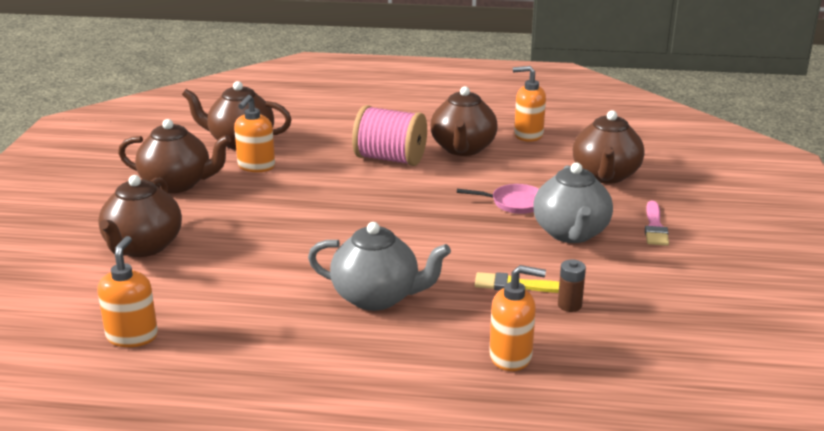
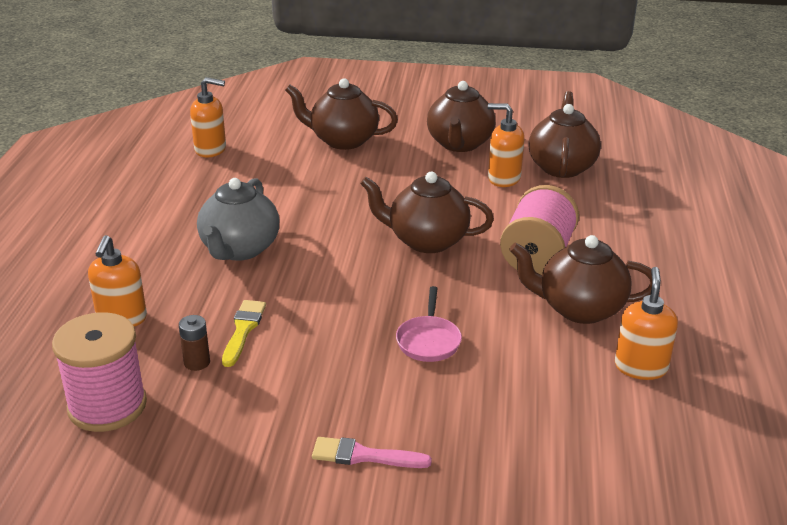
camera: 90 degrees right, 5 degrees up
(571, 233) = (351, 379): grey teapot -> none
(605, 175) = (517, 429): brown teapot -> brown teapot (426, 241)
(644, 346) = (107, 406): none -> pink spool

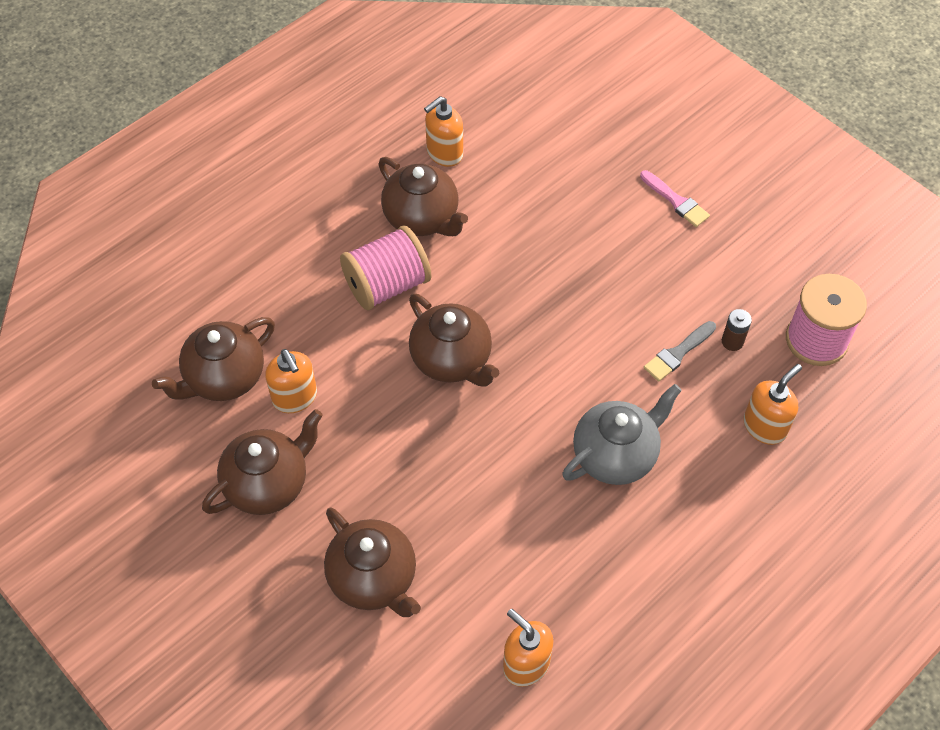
camera: 140 degrees left, 25 degrees up
(243, 330) = (678, 353): yellow brush -> grey brush
(428, 340) = (555, 258): pink pan -> none

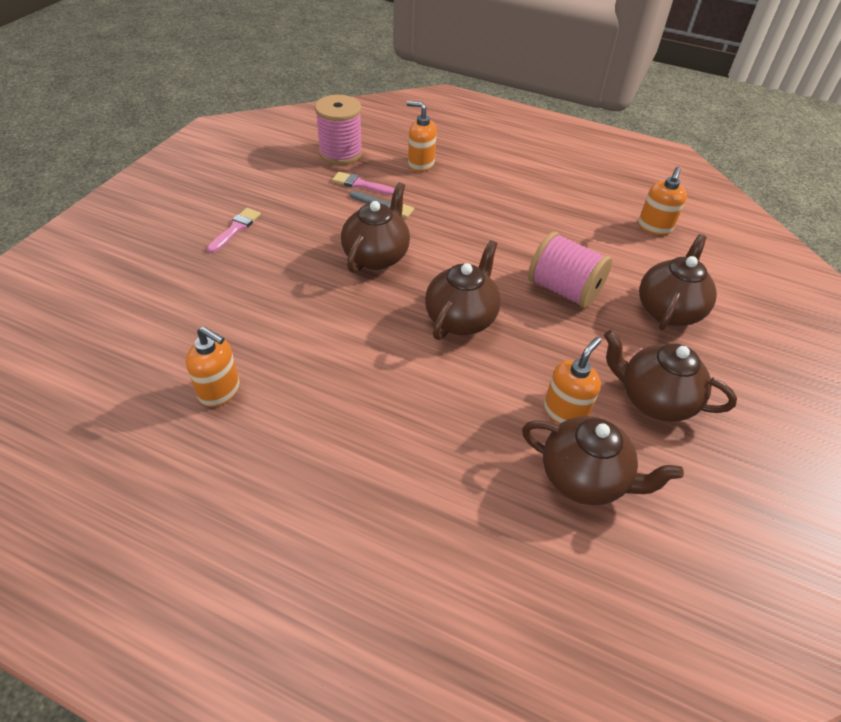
camera: 115 degrees left, 10 degrees down
(387, 285) = (407, 385): pink spool -> pink spool (564, 290)
(422, 218) = (315, 383): brown teapot -> brown teapot (376, 256)
(616, 455) = (485, 218): grey teapot -> none
(732, 342) = (361, 184): brown battery -> pink brush

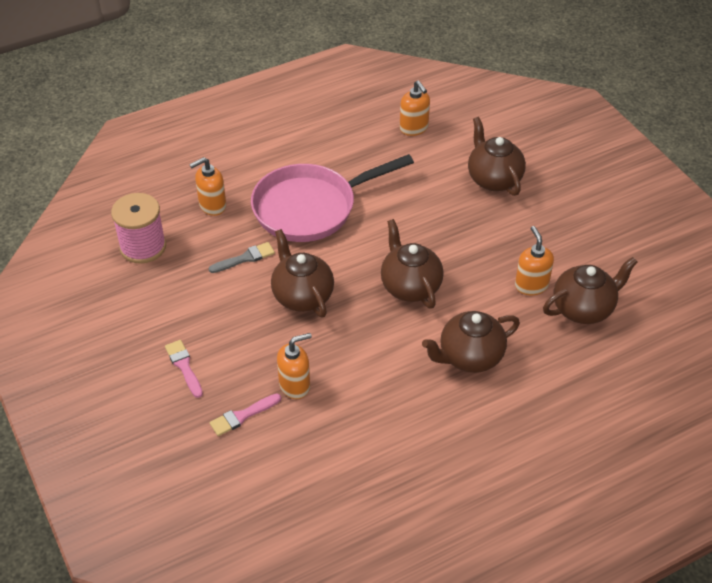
camera: 50 degrees left, 0 degrees up
(220, 391) = (366, 455): orange soap dispenser -> orange soap dispenser (295, 385)
(361, 184) = (202, 257): pink brush -> pink brush (242, 416)
(482, 213) = (310, 208): none -> pink pan
(564, 290) = (430, 216): pink spool -> none
(654, 400) = (555, 238): brown teapot -> brown teapot (469, 357)

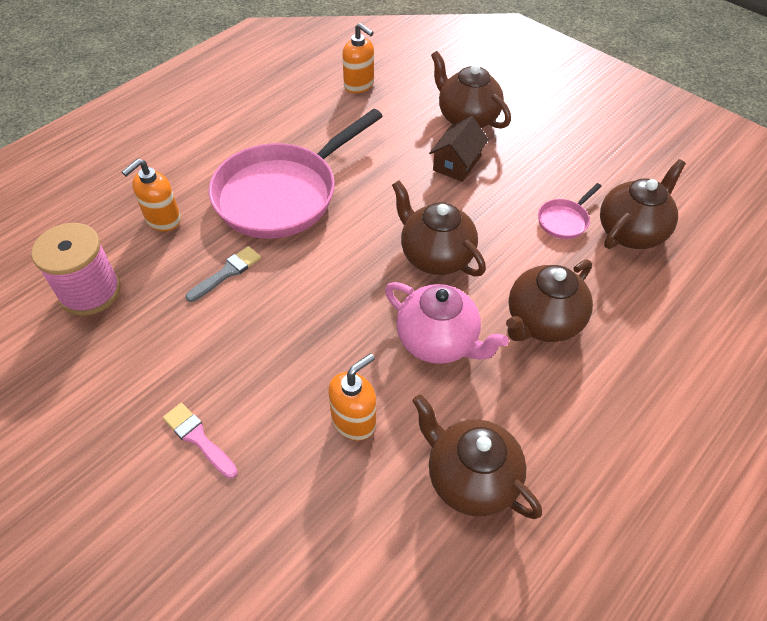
camera: 20 degrees left, 5 degrees up
(242, 416) = (303, 486): pink brush -> none
(302, 296) = (315, 301): brown teapot -> brown teapot (470, 478)
(381, 349) = (438, 342): none -> pink teapot
(465, 216) = (457, 163): none -> brown house
(531, 285) = (564, 220): orange soap dispenser -> pink pan

